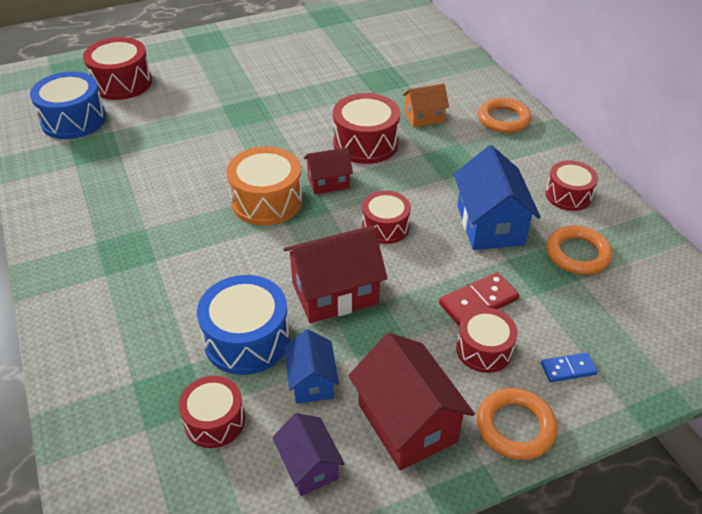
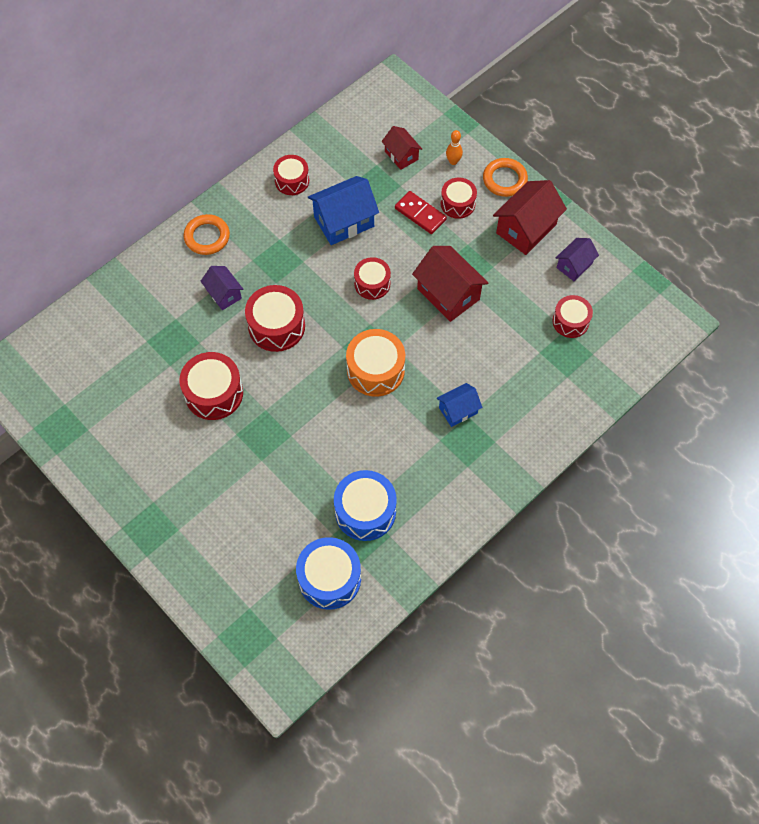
camera: 110 degrees left, 20 degrees up
(122, 83) = (255, 570): red drum -> red drum (214, 393)
(247, 339) = (508, 329): blue drum -> blue drum (365, 511)
(312, 381) = (521, 283): blue house -> blue house (458, 410)
(328, 182) = (337, 336): red house -> red house (401, 155)
(424, 117) = (224, 294): orange house -> purple house
(568, 369) = (453, 161): blue domino -> orange bowling pin
(577, 254) = (353, 168): orange ring -> none

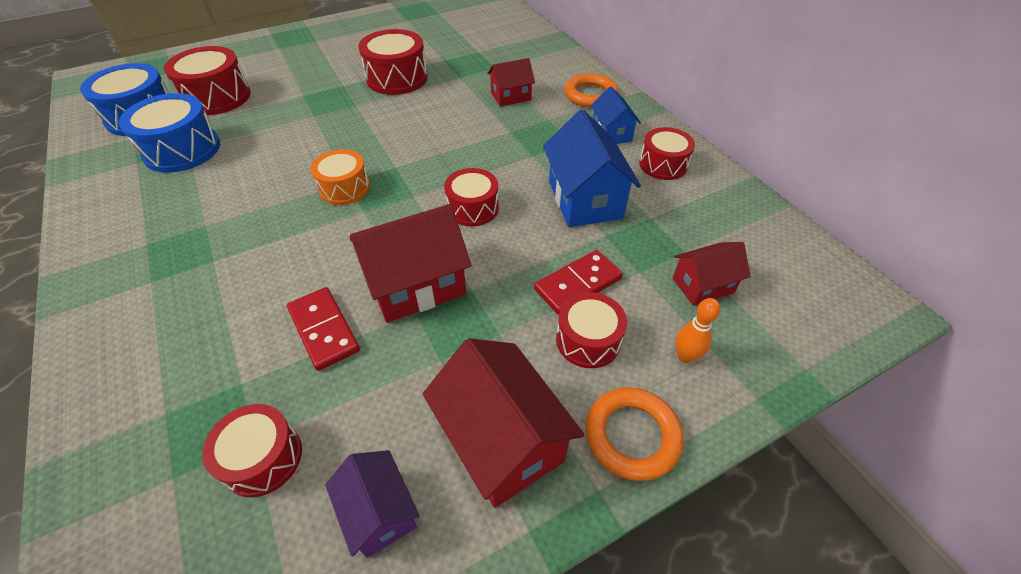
camera: 105 degrees right, 15 degrees down
(224, 294) = (511, 97): purple house -> red house
(276, 326) = (451, 124): red drum -> red drum (217, 97)
(375, 370) = (344, 188): orange drum -> orange drum, size x0.65
(458, 410) = (229, 253): blue house -> blue house (611, 133)
(495, 328) = (323, 330): none -> red domino

